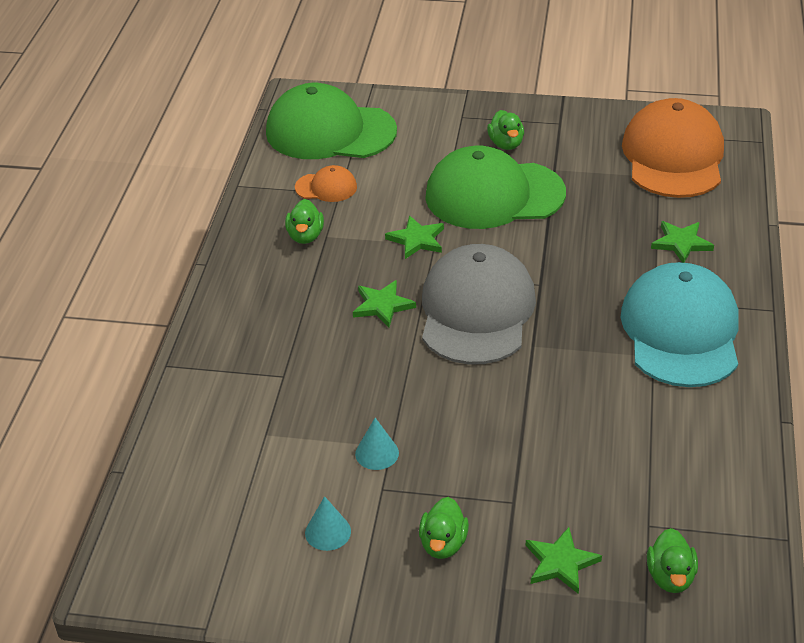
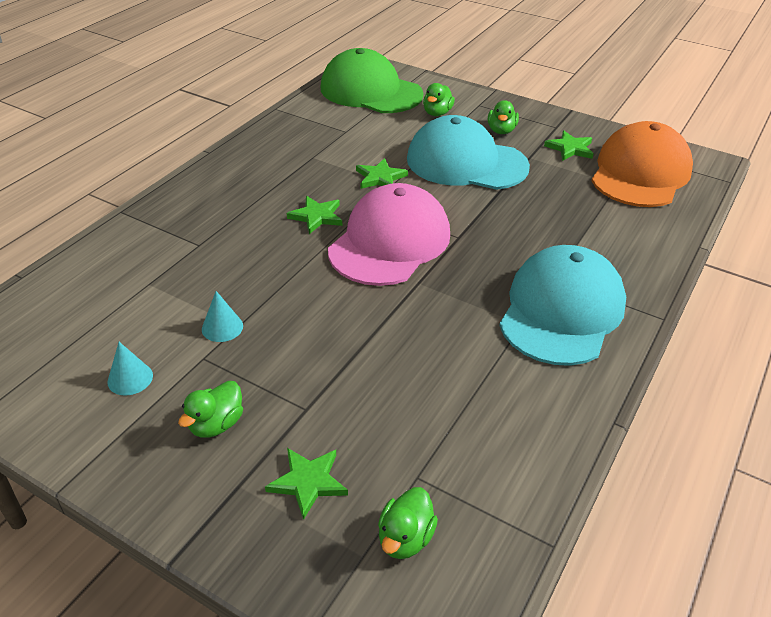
camera: 20 degrees right, 0 degrees up
(305, 236) = (297, 153): green duck -> green duck (437, 113)
(326, 187) = (339, 125): orange cap -> none
(476, 311) = (390, 242): grey cap -> pink cap
(494, 195) = (466, 163): green cap -> turquoise cap
(681, 243) = (606, 240): green star -> green star (570, 148)

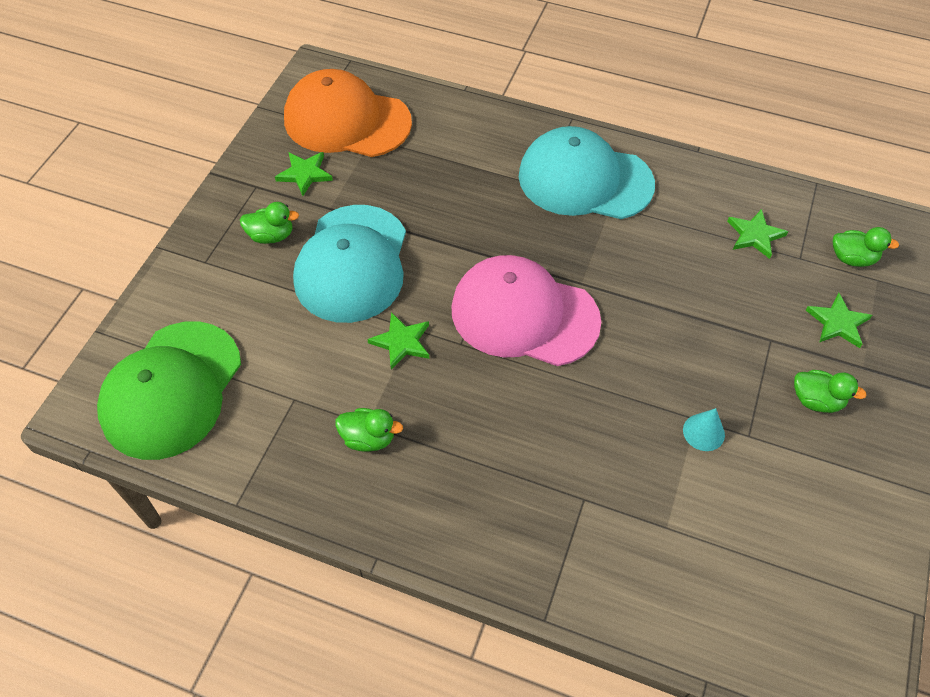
camera: 100 degrees left, 15 degrees up
(130, 378) = (799, 489): turquoise cone -> none
(317, 216) = (496, 391): green star -> green star (755, 235)
(437, 113) = (232, 304): green duck -> green duck (368, 438)

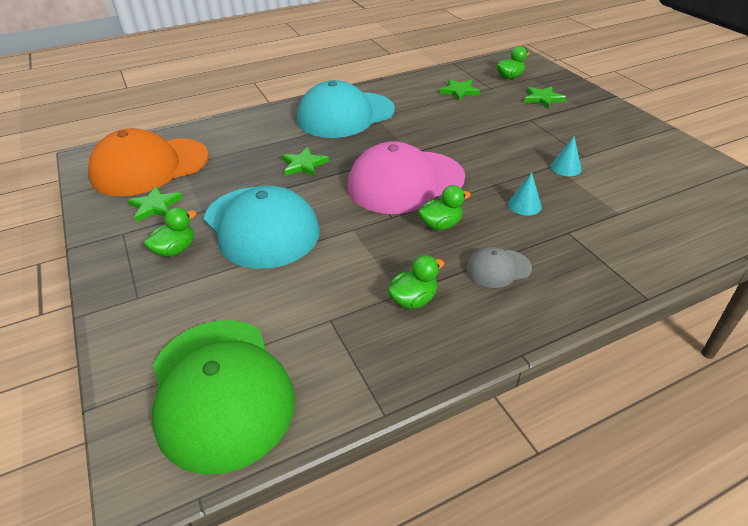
camera: 45 degrees left, 15 degrees down
(401, 342) = (356, 240): green star -> green star (304, 165)
(469, 474) = (498, 268): none -> grey cap
(591, 436) = (524, 205): none -> turquoise cone
(816, 400) = (583, 127): green duck -> green duck (441, 225)

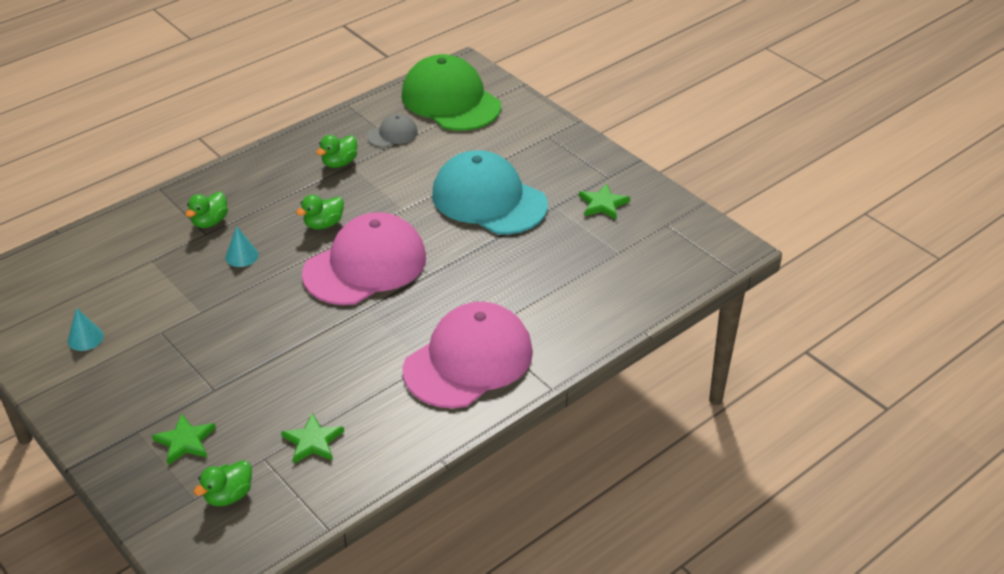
camera: 165 degrees right, 0 degrees up
(150, 167) = (651, 245): orange cap -> none
(175, 250) = (549, 170): green duck -> green duck (210, 222)
(304, 165) = (484, 272): green star -> none
(345, 115) = (468, 360): turquoise cap -> pink cap
(498, 268) = (273, 194): grey cap -> grey cap (392, 134)
(565, 168) = (187, 310): turquoise cone -> turquoise cone (85, 338)

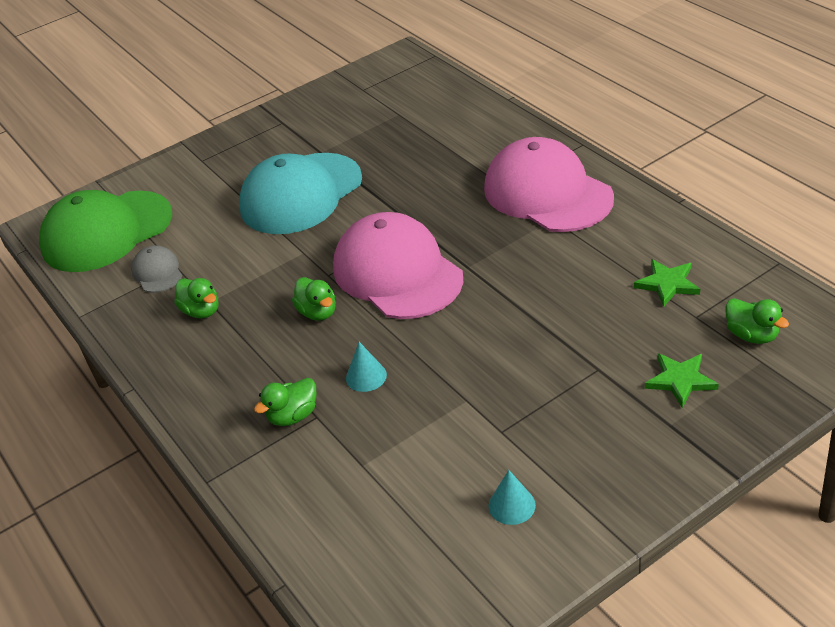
camera: 80 degrees left, 0 degrees up
(210, 222) = (293, 416): green duck -> green duck turned 105 degrees clockwise
(603, 204) = (324, 124): green star -> none

